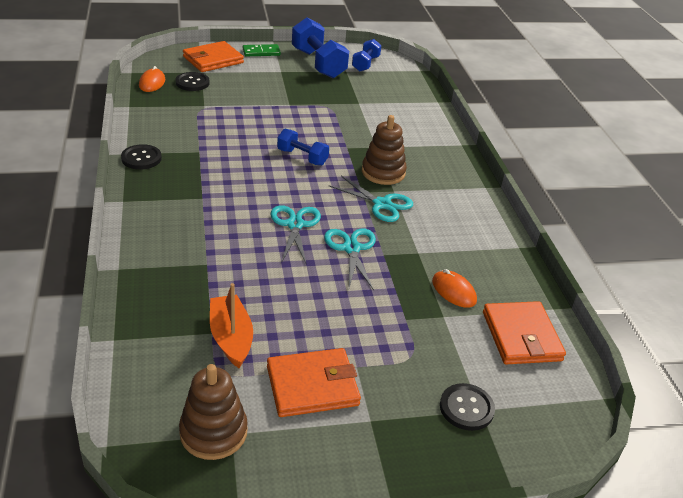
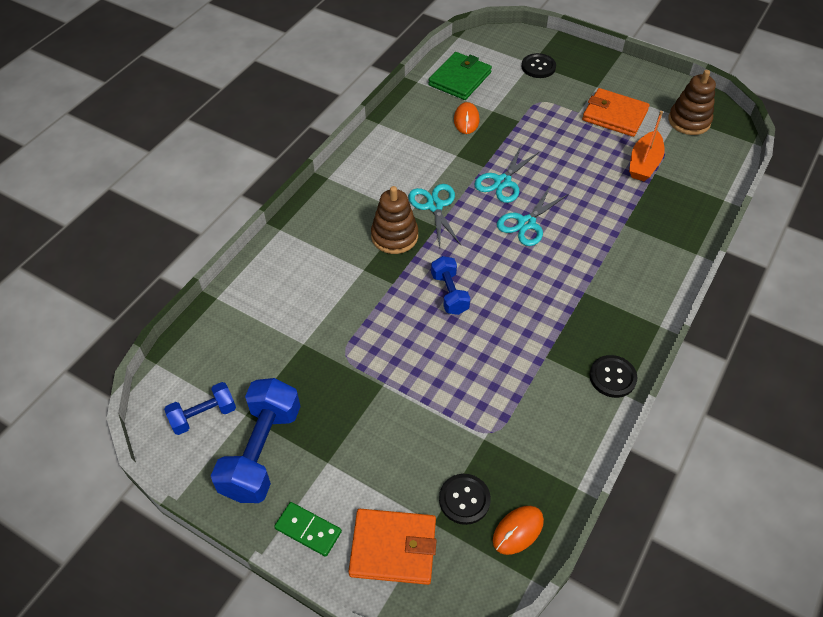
camera: 135 degrees left, 15 degrees up
(521, 336) = (460, 79): orange wallet -> green wallet

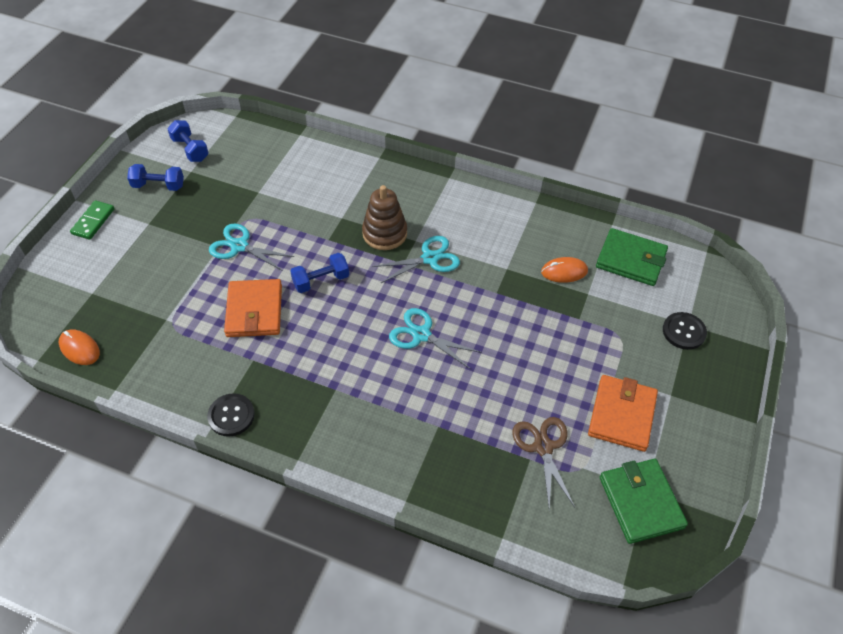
camera: 80 degrees right, 0 degrees up
(262, 452) = (158, 186): blue dumbbell -> blue dumbbell, size x0.57
(393, 548) = (74, 271): orange wallet -> orange wallet (254, 311)
(464, 499) = (110, 311): black button -> none
(502, 182) = (477, 310): turquoise scissors -> turquoise scissors (239, 246)
(644, 163) = (543, 447): orange boat -> brown scissors
(689, 121) = (641, 502): brown stacking toy -> green wallet

